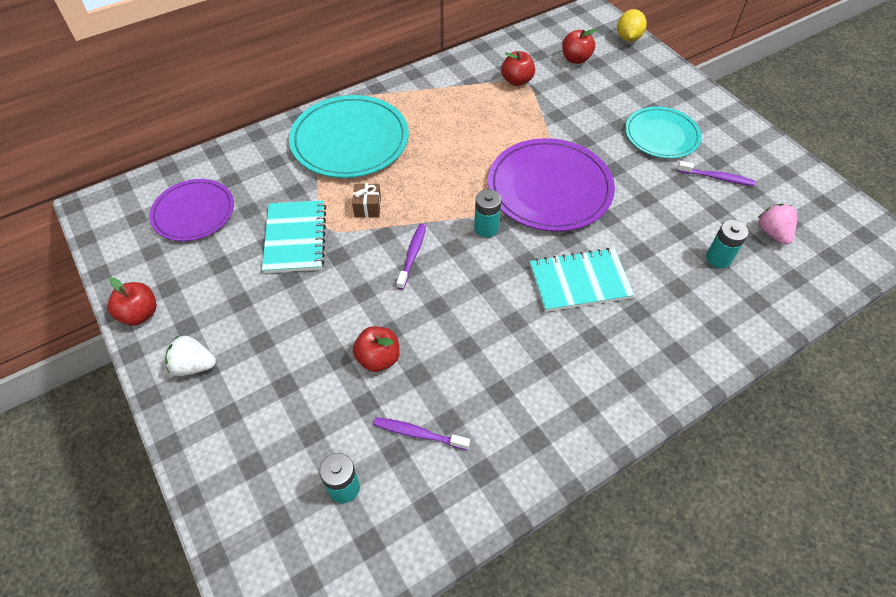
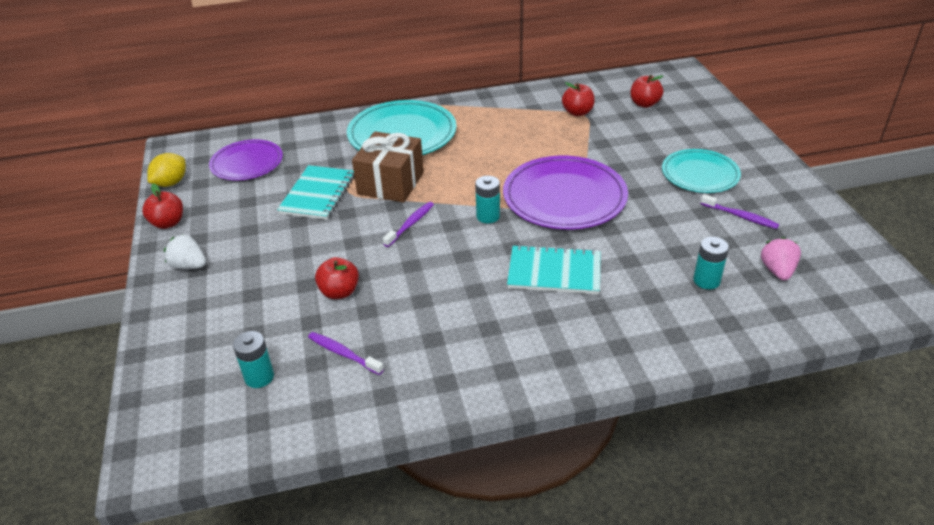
camera: 20 degrees right, 15 degrees down
(367, 207) = (391, 183): brown gift -> brown gift, size x2.19
(628, 38) = (707, 94): yellow lemon -> yellow lemon (171, 183)

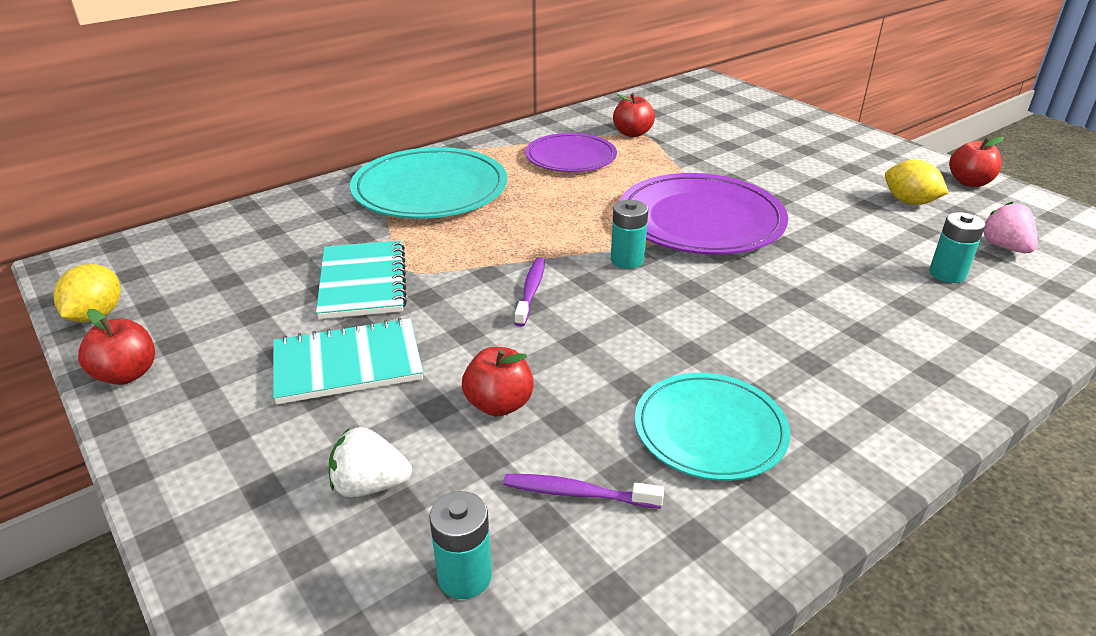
camera: 25 degrees left, 5 degrees down
(189, 266) = (209, 430): white strawberry -> white strawberry (370, 485)
(247, 163) = (216, 264): purple plate -> purple plate (571, 157)
(391, 183) = (461, 248): brown gift -> none
(554, 272) = (770, 306): turquoise notebook -> turquoise notebook (347, 364)
(644, 104) = (698, 114): red apple -> red apple (969, 182)
(700, 174) = (825, 170): turquoise plate -> turquoise plate (710, 430)
(740, 216) = (909, 202): purple toothbrush -> yellow lemon

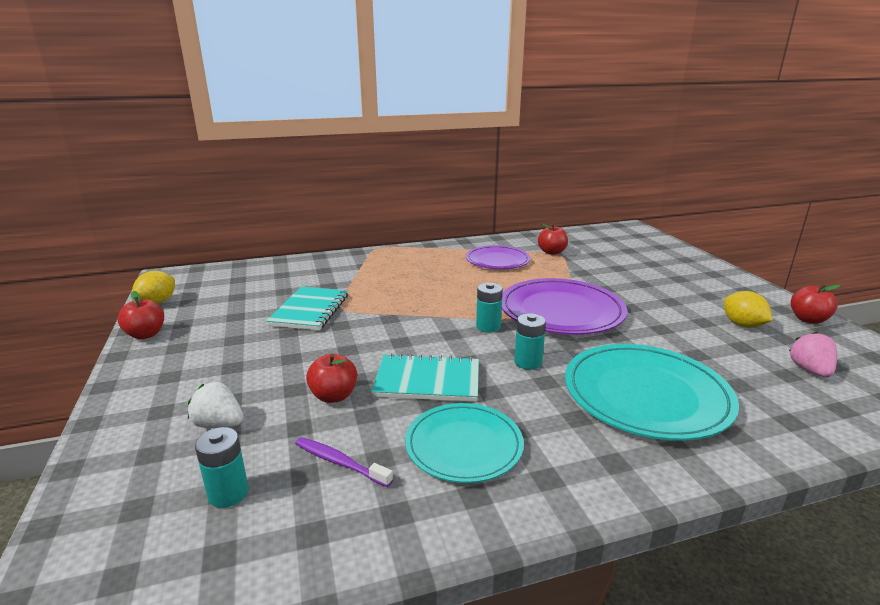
camera: 20 degrees right, 10 degrees down
(347, 364) = (264, 353): turquoise notebook -> turquoise notebook (427, 381)
(430, 189) = (392, 266): turquoise plate -> turquoise plate (646, 395)
(531, 291) = (408, 334): purple toothbrush -> none
(947, 274) = (741, 380): turquoise battery -> turquoise battery (528, 362)

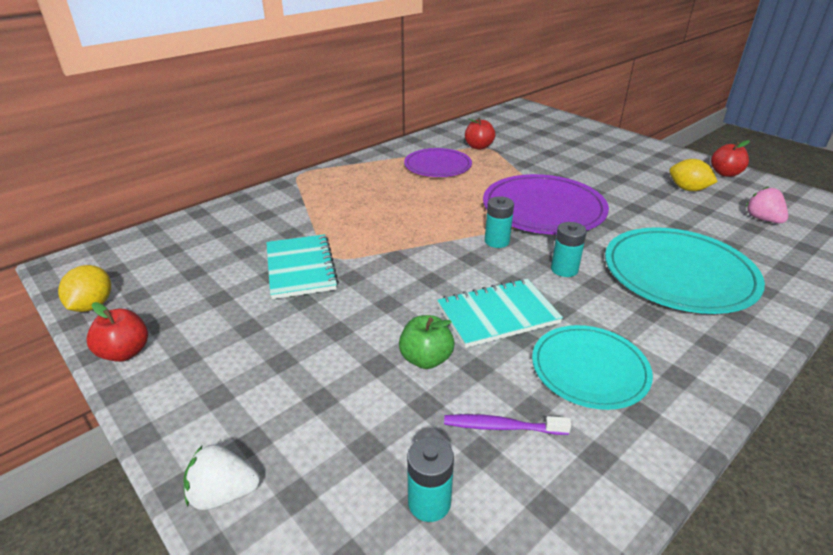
camera: 25 degrees left, 10 degrees up
(219, 424) = (338, 432): white strawberry -> white strawberry (223, 494)
(334, 396) = (426, 359): red apple -> green apple

